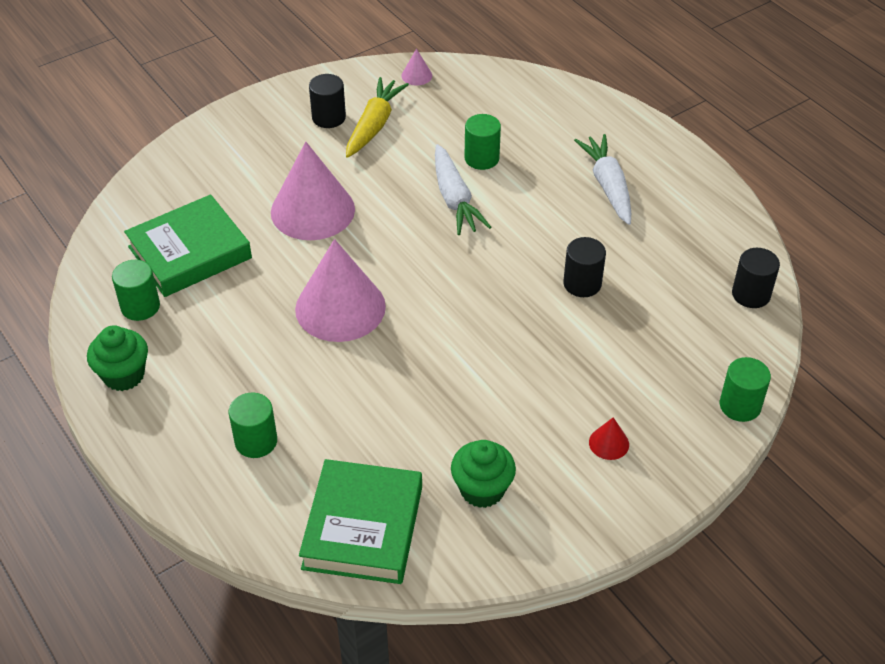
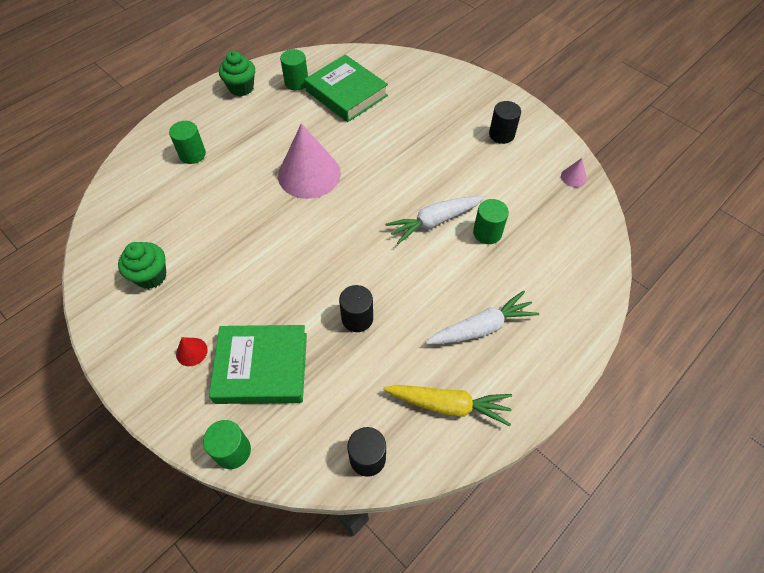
camera: 80 degrees right, 10 degrees up
(312, 210) = (400, 143): pink cone -> none
(363, 527) = (124, 217): green book -> green book (262, 367)
(374, 125) = (503, 161): yellow carrot -> yellow carrot (449, 405)

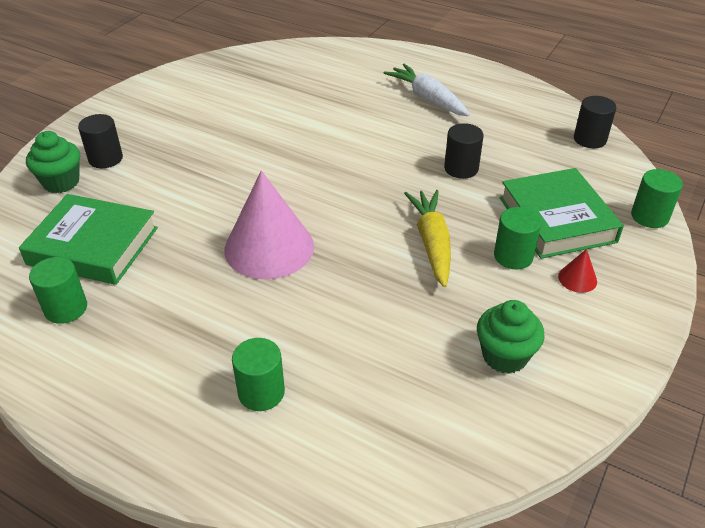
camera: 105 degrees left, 15 degrees down
(241, 88) = (81, 379): green cupcake -> green cupcake (61, 182)
(346, 93) = (93, 246): green book -> green book turned 75 degrees clockwise
(434, 222) = (313, 138): white carrot -> none
(449, 405) = (513, 106): yellow carrot -> yellow carrot (431, 243)
(487, 233) = (315, 106): green cylinder -> green cylinder (513, 256)
(501, 134) = (165, 110): black cylinder -> black cylinder (105, 158)
(573, 177) = (222, 65): pink cone -> none

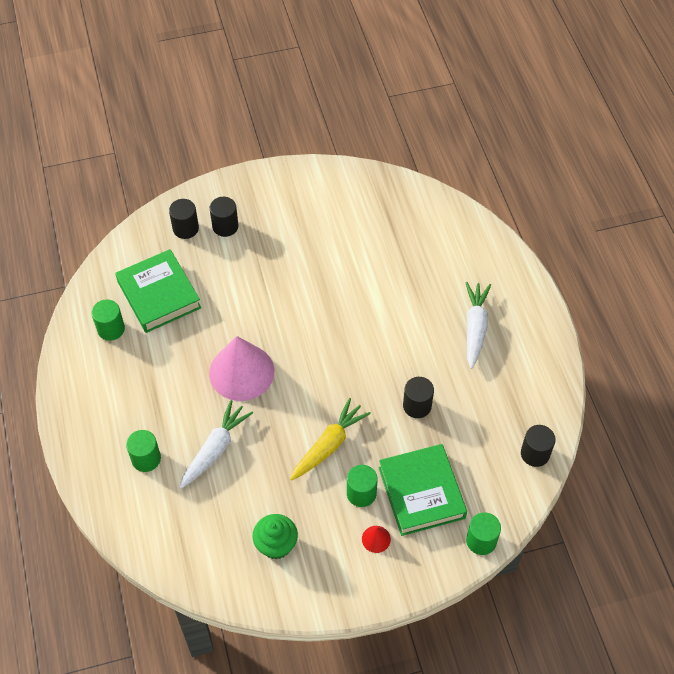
camera: 45 degrees right, 15 degrees up
(61, 182) = (185, 228): green cupcake -> black cylinder
(328, 325) = (215, 449): none -> white carrot
(557, 219) = (421, 492): green book -> green book turned 45 degrees counterclockwise

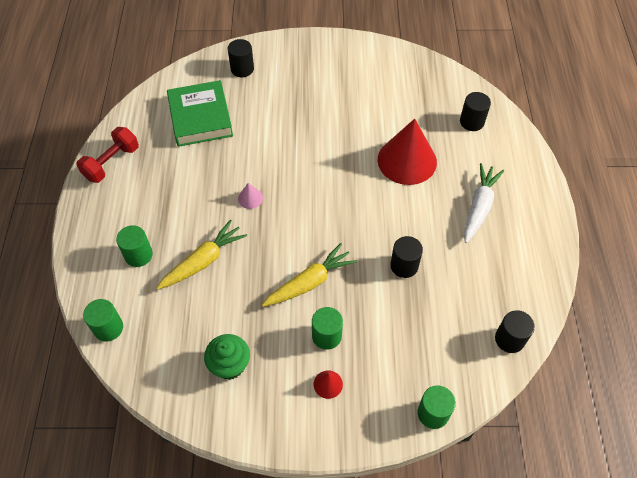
camera: 15 degrees right, 0 degrees up
(80, 367) = (111, 163): none -> red dumbbell
(111, 329) = (149, 137): green cylinder -> green cylinder (108, 328)
(215, 449) = (203, 261): white carrot -> yellow carrot
(225, 226) = (276, 74): black cylinder -> black cylinder (472, 122)
(241, 372) = (250, 198): pink cone -> pink cone, size x0.41
(390, 294) = (407, 160): none -> red cone
(421, 492) = (385, 350): green book -> none

